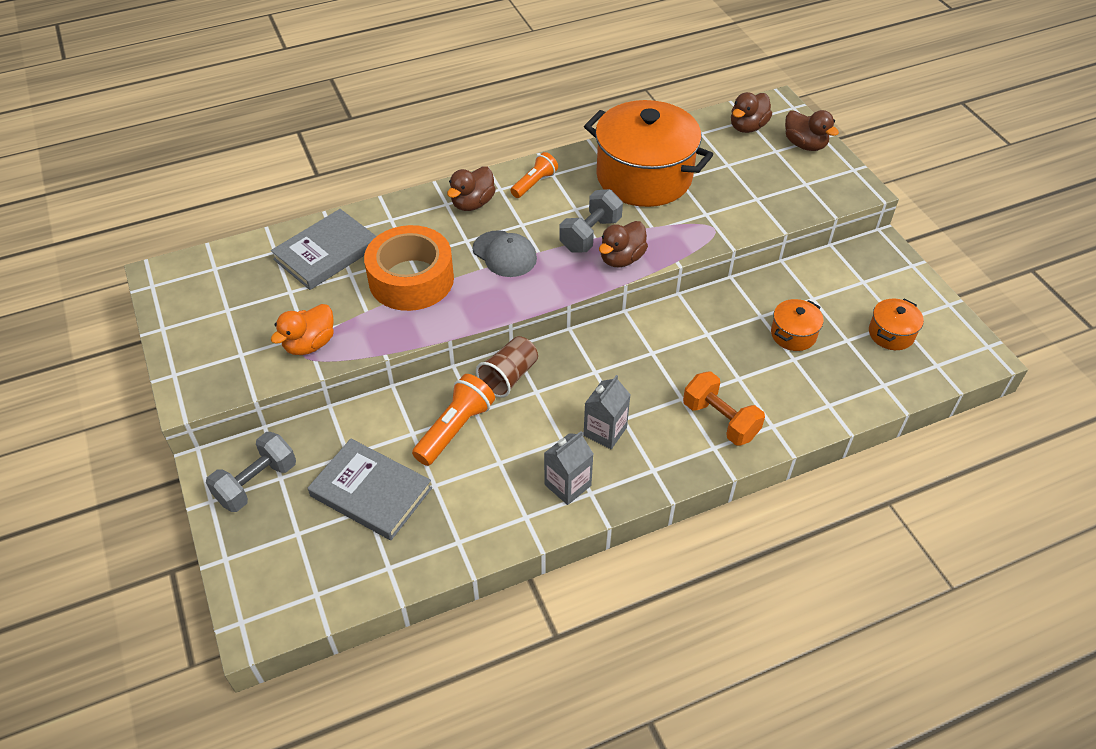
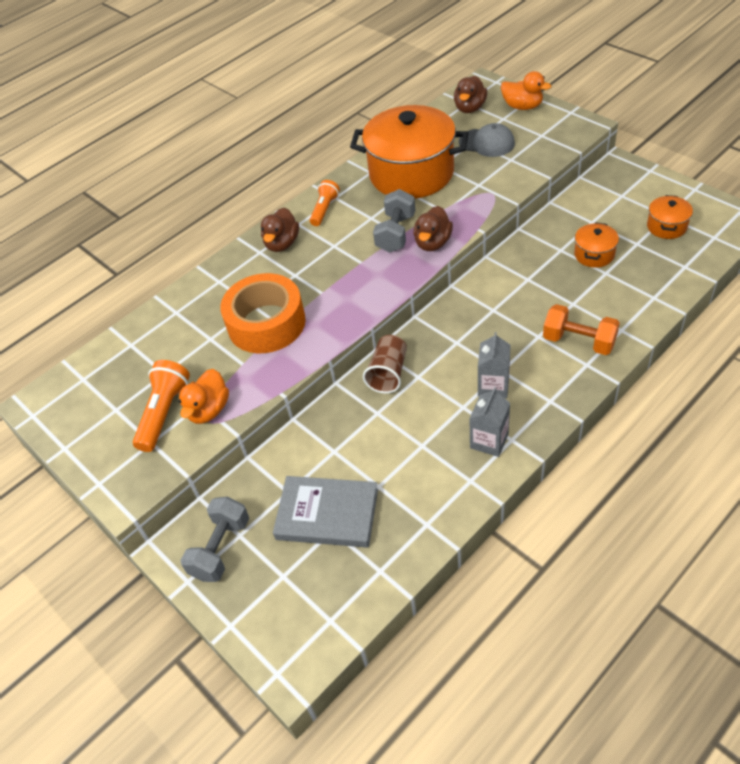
camera: 15 degrees left, 0 degrees up
(326, 253) = (178, 329): grey book -> none
(455, 429) = (368, 433): orange flashlight -> orange flashlight (164, 413)
(504, 254) = (334, 274): grey cap -> grey cap (487, 143)
(805, 145) = (522, 106): brown duck -> orange duck

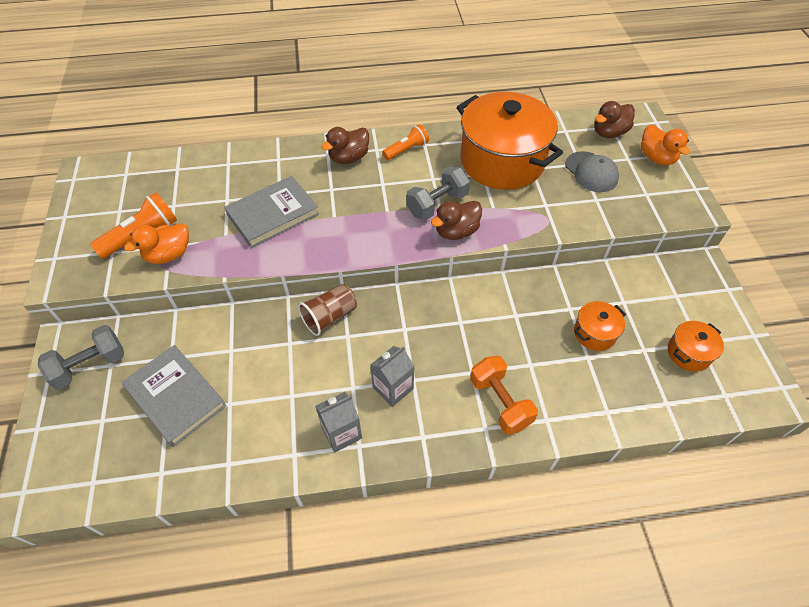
camera: 30 degrees right, 5 degrees up
(266, 323) = (273, 214): orange tape -> grey book

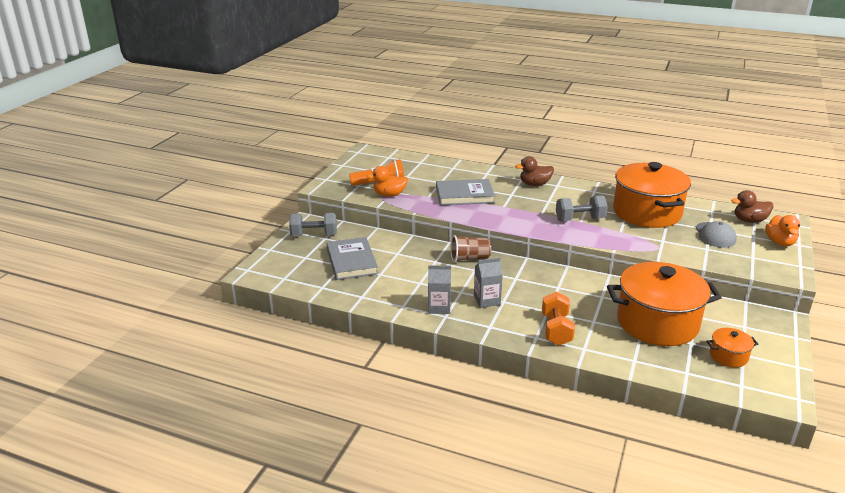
camera: 30 degrees right, 25 degrees down
(406, 150) = (578, 190): orange flashlight -> none
(456, 231) = (583, 234): brown duck -> none
(594, 333) = (657, 323): orange pot -> orange pot, size x2.30

